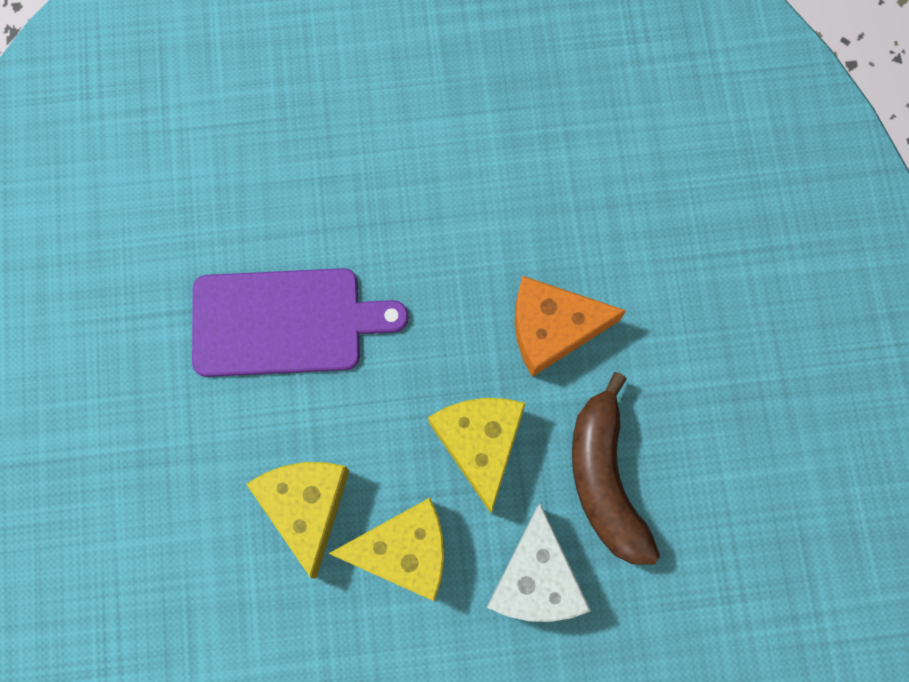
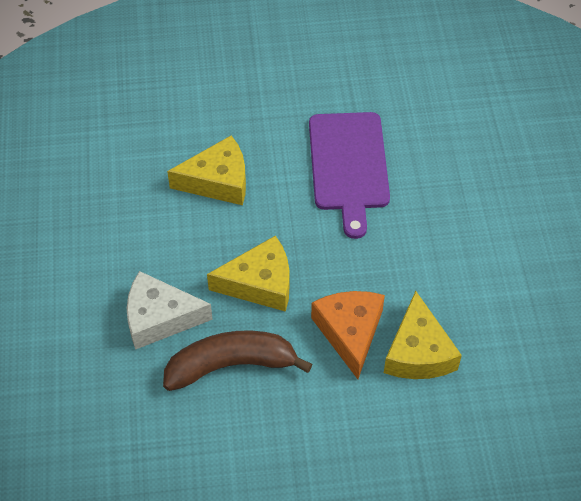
camera: 90 degrees right, 20 degrees down
(404, 551) = (184, 238): yellow cheese -> yellow cheese (418, 352)

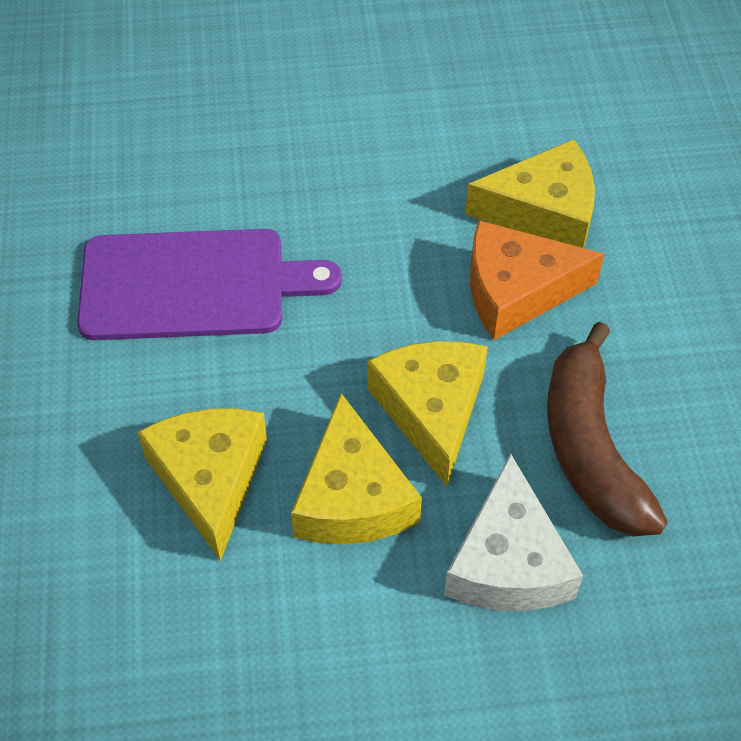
camera: 90 degrees left, 0 degrees up
(204, 245) = (352, 497): none -> yellow cheese

